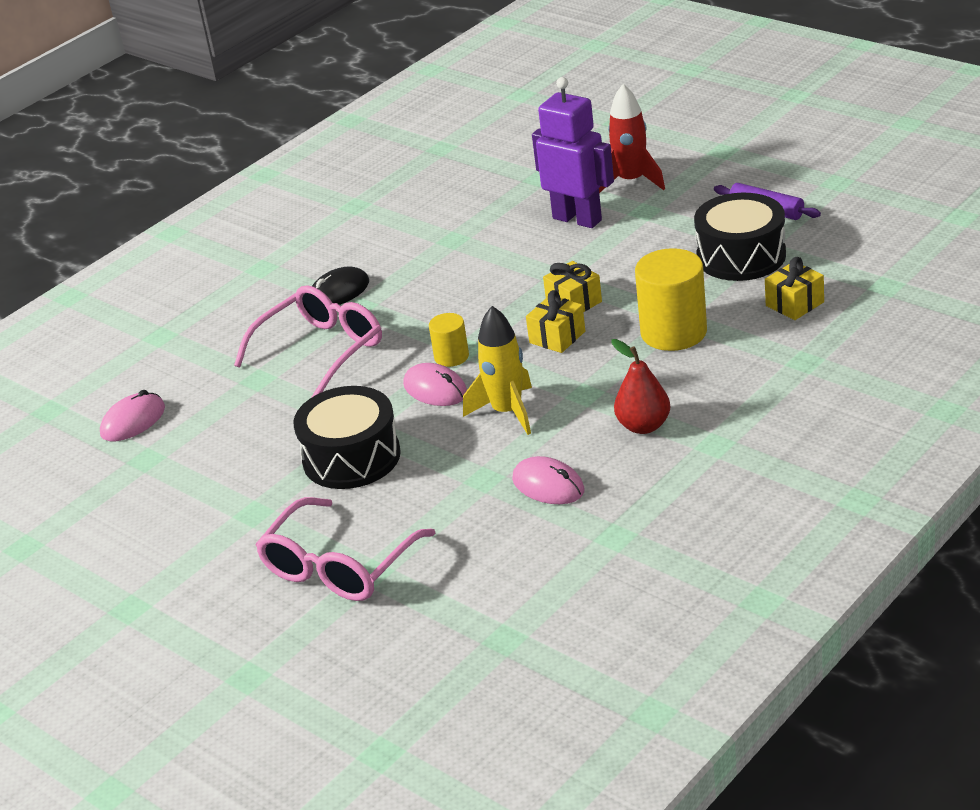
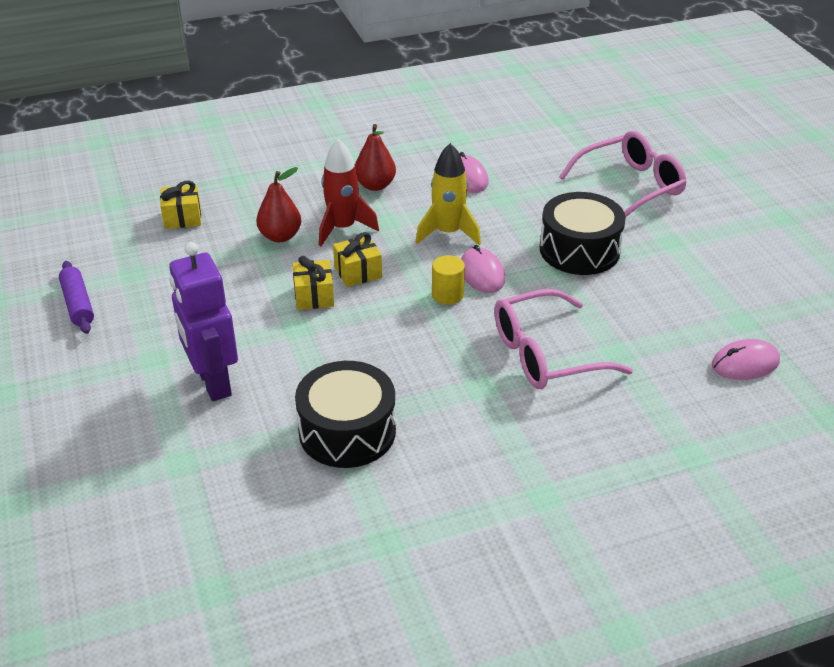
camera: 155 degrees left, 5 degrees up
(338, 292) = (488, 415): black mouse -> none
(631, 181) = (117, 402): red rocket -> red rocket (343, 228)
(673, 332) = (280, 236): yellow cylinder -> red pear
(741, 256) = (156, 272): black drum -> black drum (347, 431)

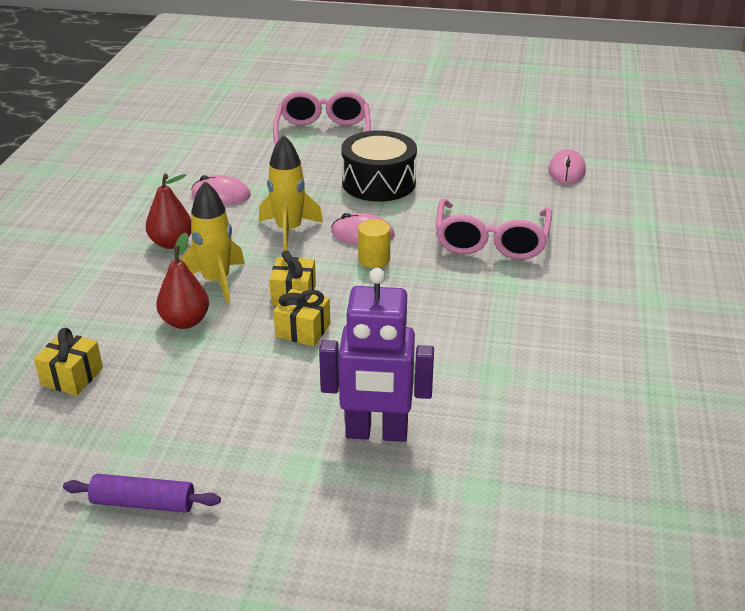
camera: 60 degrees left, 5 degrees down
(343, 228) = (216, 281): red rocket -> yellow rocket
(347, 431) = (510, 370): black drum -> none

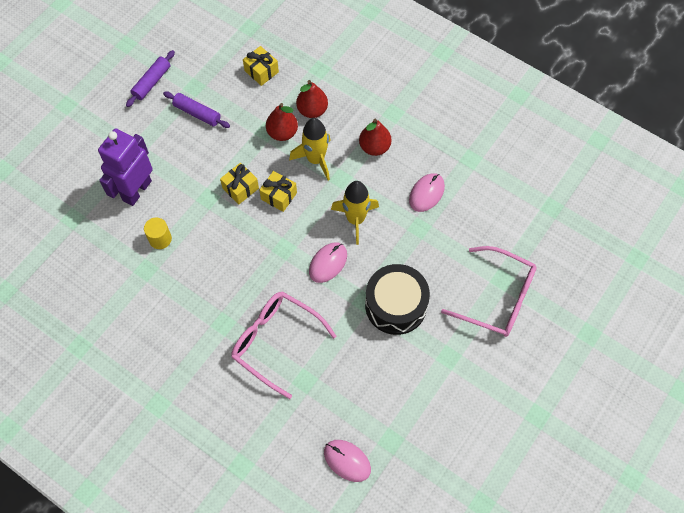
camera: 115 degrees right, 30 degrees up
(131, 306) = (312, 110): none -> red pear
(189, 419) = (197, 113): none -> purple rolling pin
(374, 259) = (293, 257): yellow cylinder -> yellow cylinder (160, 239)

